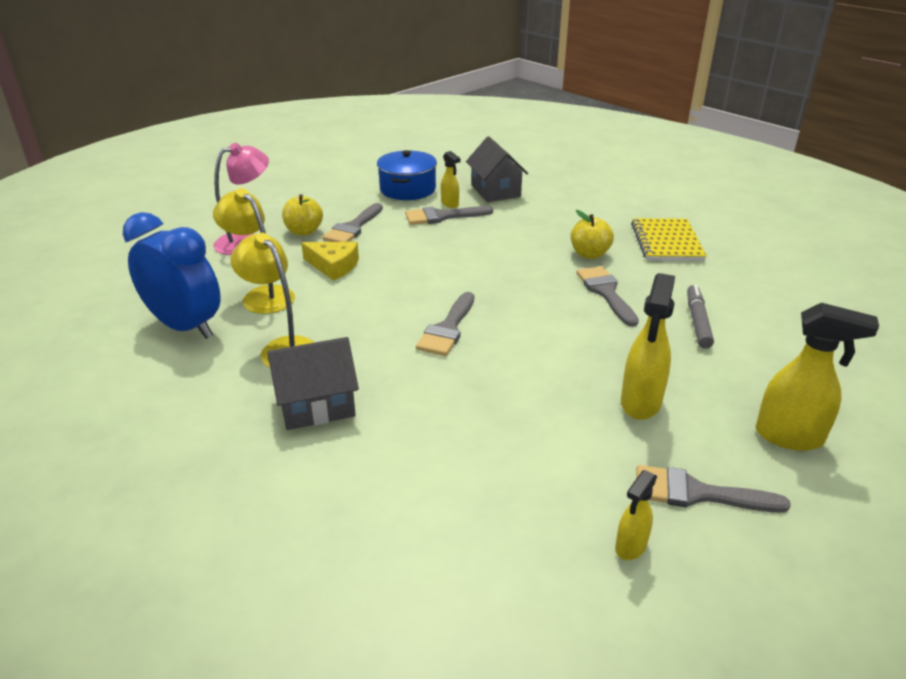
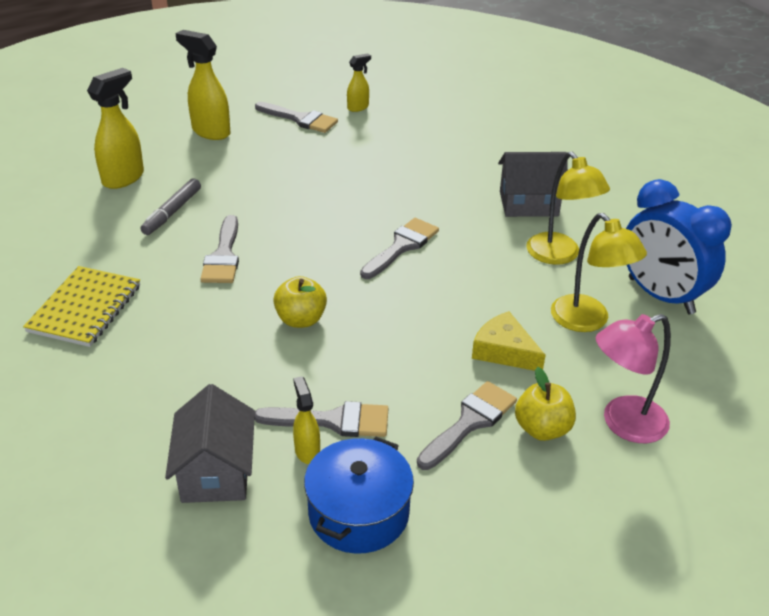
camera: 165 degrees left, 5 degrees up
(589, 254) = (192, 308): yellow apple -> yellow apple (301, 319)
(640, 403) = (287, 164): yellow spray bottle -> yellow spray bottle (124, 178)

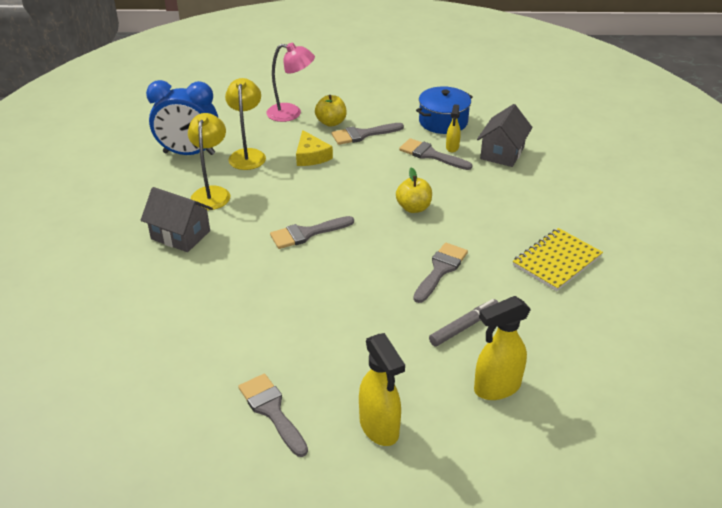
camera: 150 degrees left, 0 degrees up
(358, 107) = (196, 405): yellow spray bottle -> none
(660, 296) = (189, 153): blue clock -> blue clock turned 105 degrees clockwise

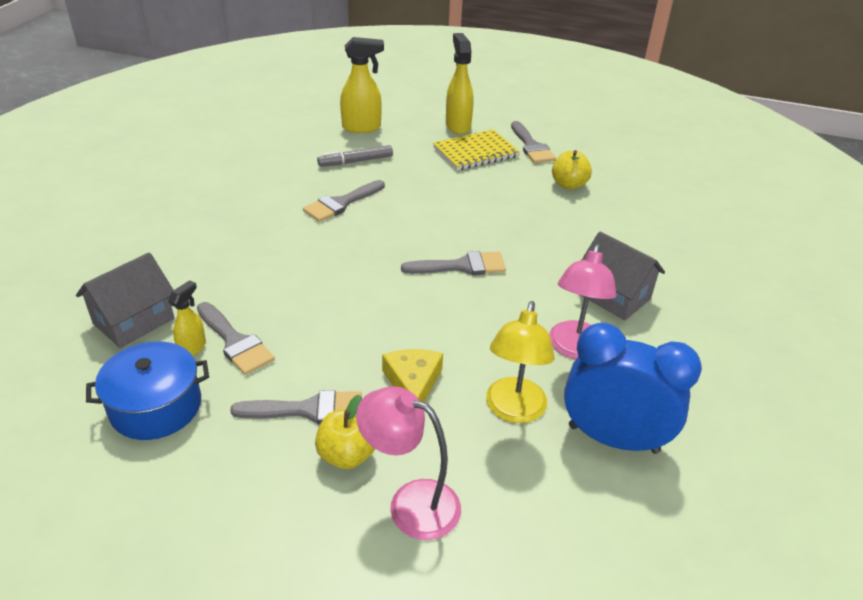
camera: 165 degrees left, 0 degrees up
(212, 193) = (574, 349): yellow lamp -> pink lamp
(413, 208) = (320, 269): yellow apple -> yellow apple (568, 184)
(556, 261) = (224, 188): yellow notebook -> yellow notebook (475, 152)

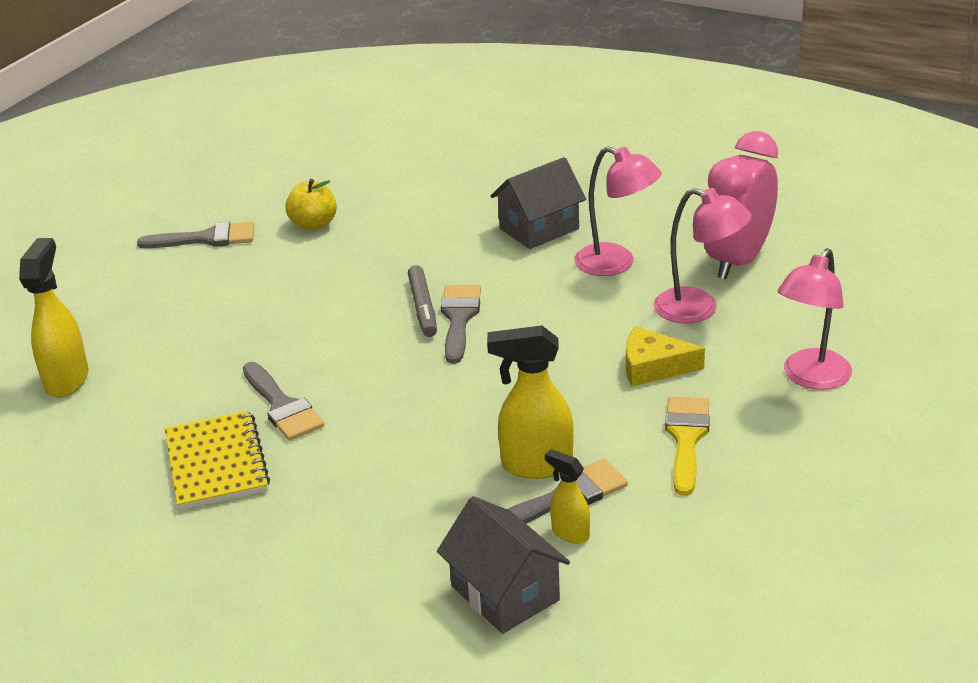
camera: 75 degrees left, 5 degrees down
(156, 406) = (670, 556): blue pot -> none
(309, 410) = (686, 438): grey brush -> yellow brush
(347, 455) = (751, 414): yellow apple -> none
(355, 161) = (171, 390): grey marker -> grey marker (423, 308)
(458, 126) = (114, 291): yellow spray bottle -> yellow spray bottle (535, 465)
(475, 152) = (200, 283): yellow notebook -> yellow notebook (217, 463)
(513, 410) = (698, 309): yellow lamp -> pink lamp
(613, 438) = (737, 261): blue clock -> pink clock

